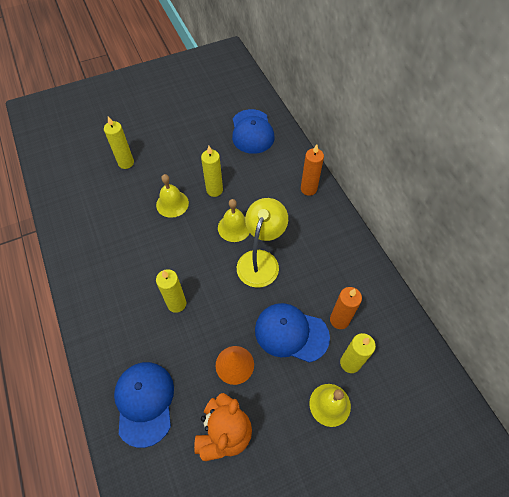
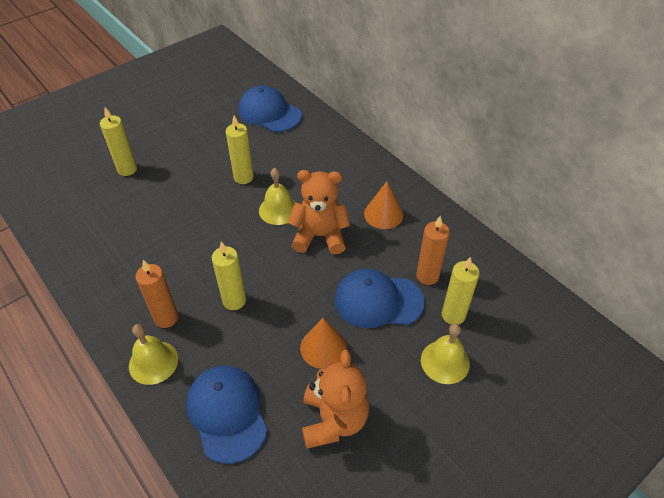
camera: 15 degrees left, 10 degrees down
(172, 204) = (197, 200): yellow bell -> yellow bell (153, 362)
(252, 132) = (269, 113): blue cap -> blue cap turned 150 degrees clockwise
(261, 260) = (320, 236): yellow lamp -> orange teddy bear
(308, 189) = (351, 156): orange candle -> orange candle (166, 318)
(319, 251) = (383, 214): none -> orange cone

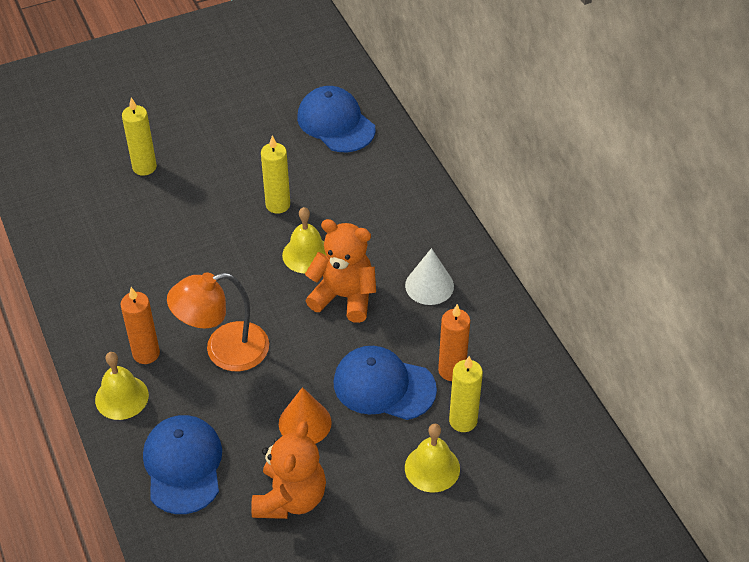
camera: 15 degrees right, 0 degrees up
(234, 301) = (224, 351): yellow candle -> orange lamp
(383, 214) = (429, 285): orange cone -> white cone

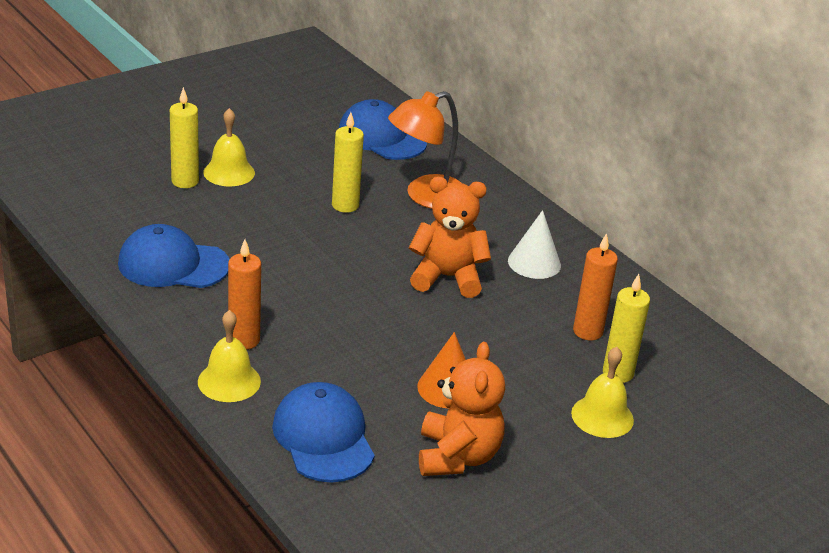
camera: 15 degrees left, 15 degrees down
(224, 351) = (332, 332): orange lamp -> orange lamp (425, 196)
(306, 254) = (392, 244): yellow bell -> yellow bell (229, 172)
(383, 386) = (520, 350): blue cap -> blue cap (173, 264)

